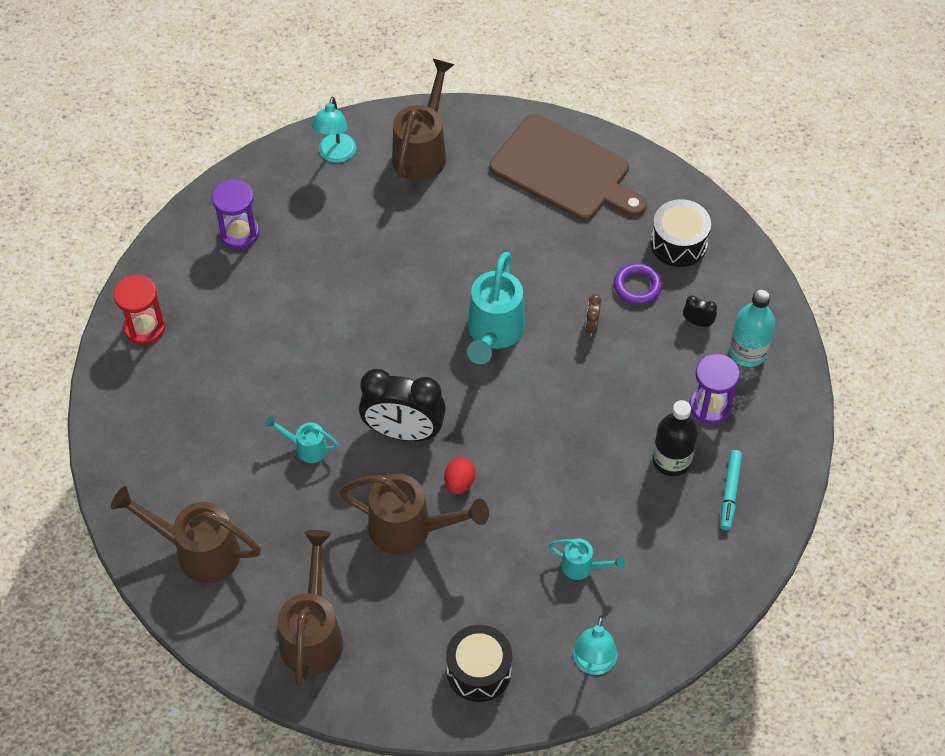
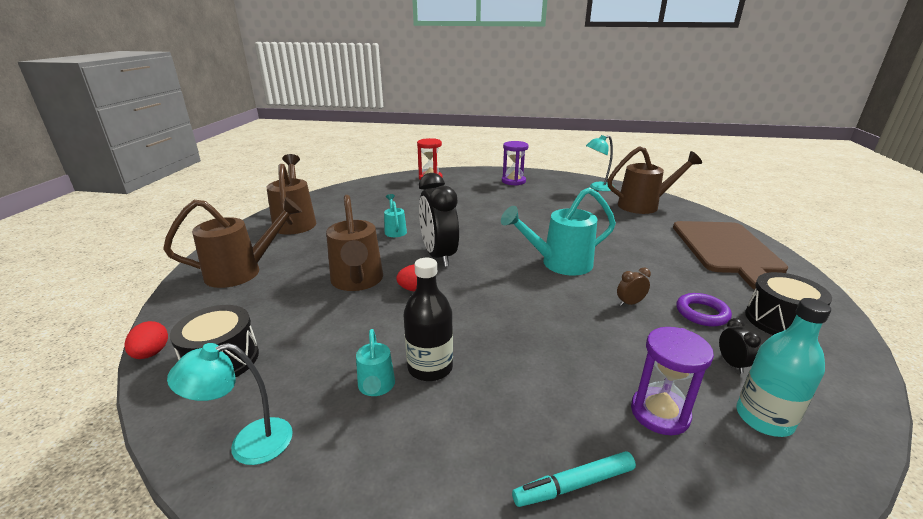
camera: 60 degrees right, 30 degrees down
(434, 726) = (151, 353): none -> red egg
(671, 460) = (560, 407): black bottle -> black bottle (430, 367)

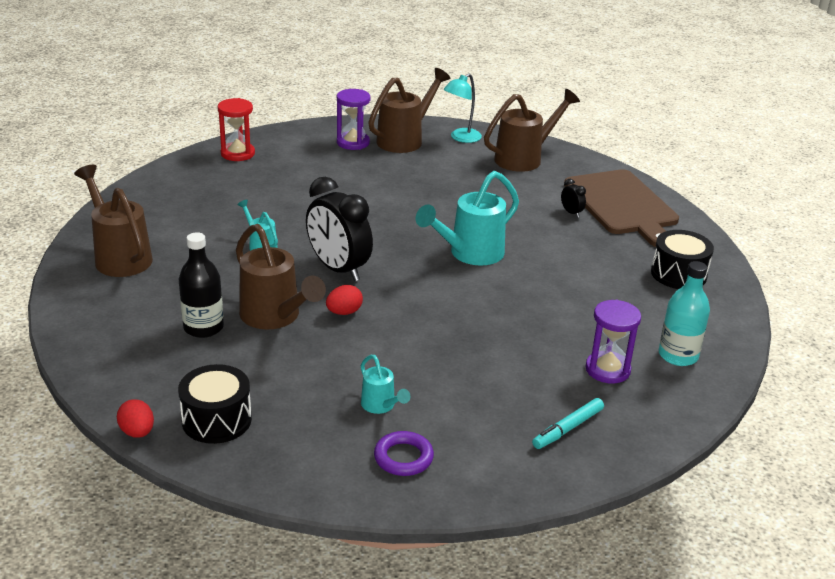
camera: 25 degrees left, 5 degrees up
(242, 272) = (129, 333): brown watering can -> brown watering can (405, 139)
(248, 444) = (314, 469): turquoise lamp -> none
(430, 367) = (414, 380): black bottle -> black bottle (203, 327)
(630, 303) = (553, 283): brown clock -> none
(702, 313) = (616, 280): purple ring -> purple ring (403, 457)
(731, 363) = (649, 320): black clock -> black clock (571, 213)

